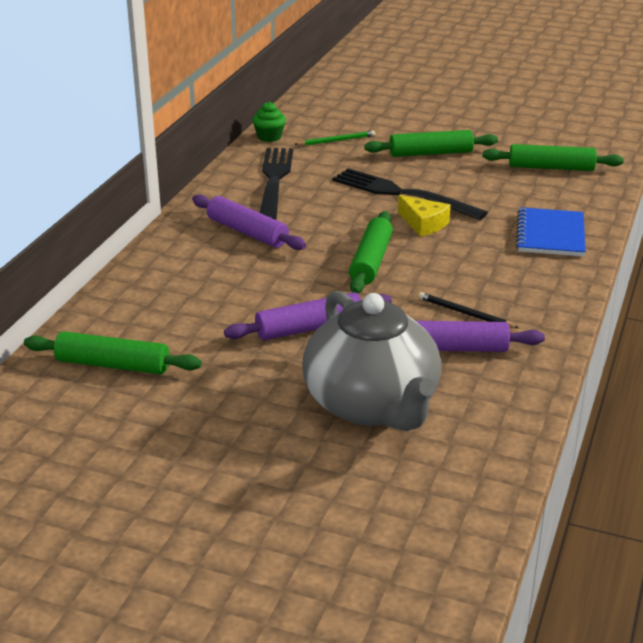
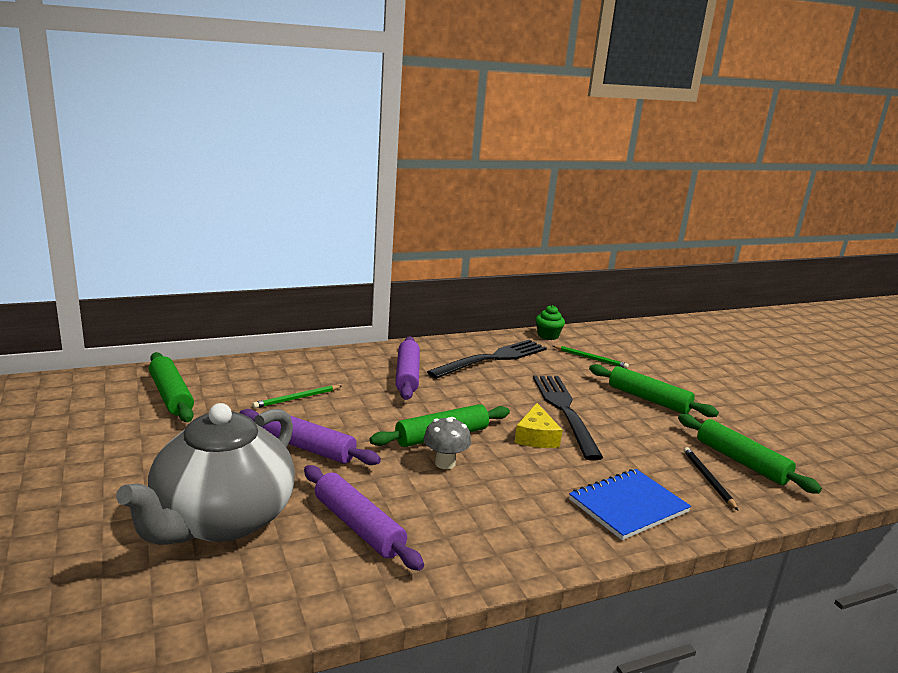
camera: 45 degrees right, 10 degrees down
(214, 301) = (297, 398): none -> green pencil
(412, 277) = (445, 463): none -> grey mushroom
(465, 313) = (425, 511): black pencil -> black pencil (708, 479)

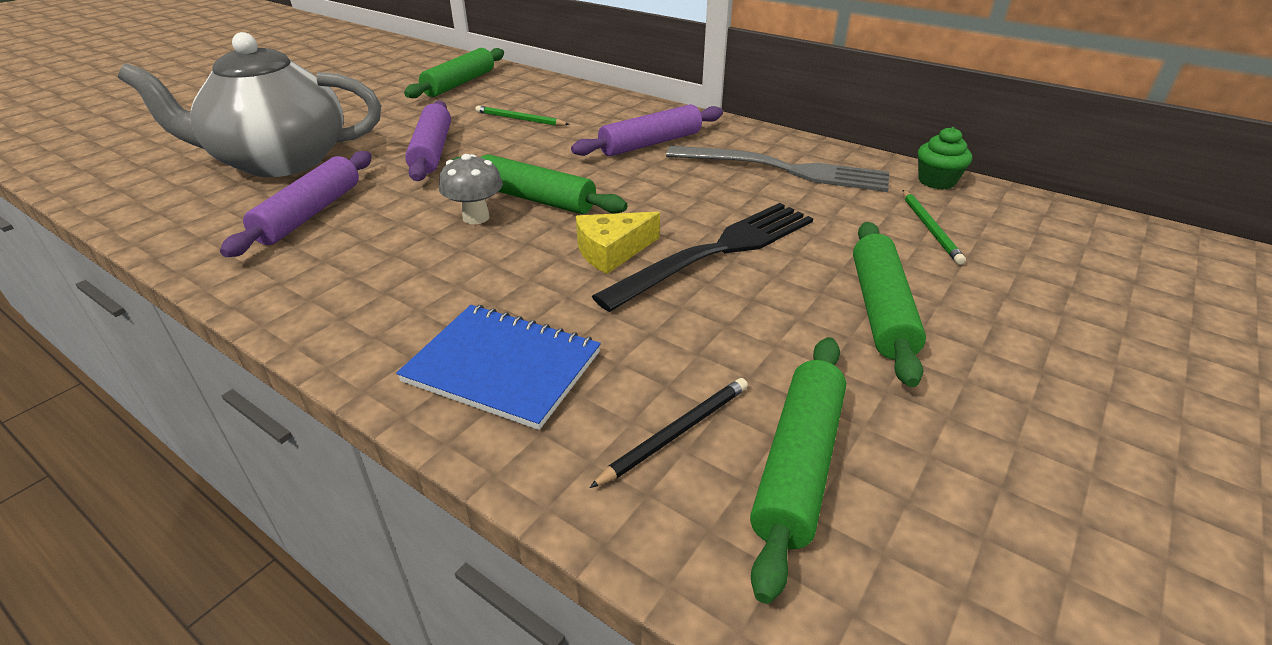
camera: 60 degrees right, 15 degrees up
(493, 358) = (786, 170): black fork -> grey fork

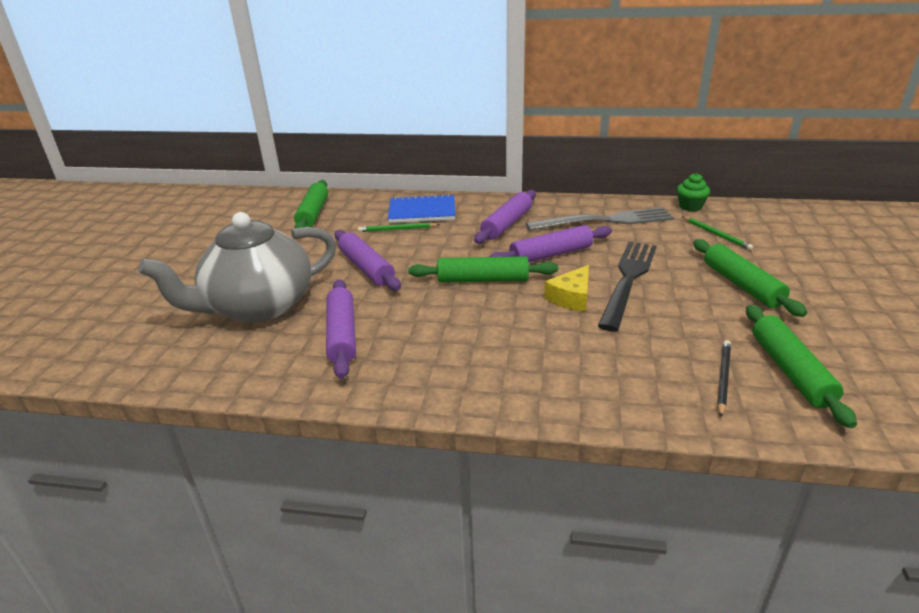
camera: 25 degrees left, 5 degrees down
(476, 217) = (461, 302): grey mushroom -> none
(502, 367) = (598, 380): blue notebook -> blue notebook (422, 211)
(656, 192) = (551, 254): none -> purple rolling pin

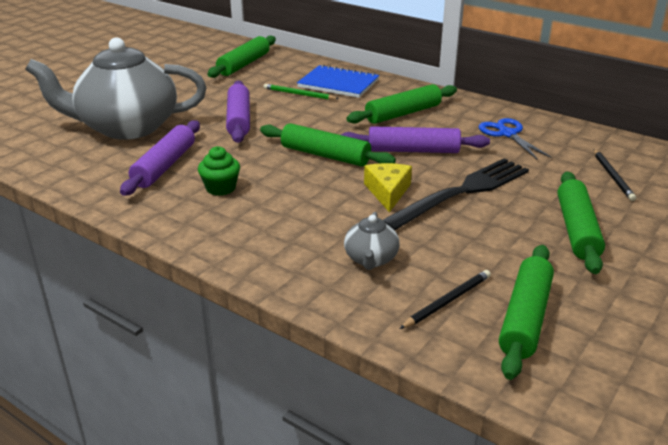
camera: 25 degrees right, 0 degrees up
(507, 224) = (403, 113): purple rolling pin -> green rolling pin
(571, 297) = (388, 192): yellow cheese -> yellow cheese turned 120 degrees clockwise
(606, 220) = (507, 134): grey fork -> blue scissors
(625, 363) = (371, 259): none -> grey teapot
(690, 206) = (619, 142): green cupcake -> green cupcake (221, 188)
(716, 234) = (612, 176): green pencil -> black pencil

